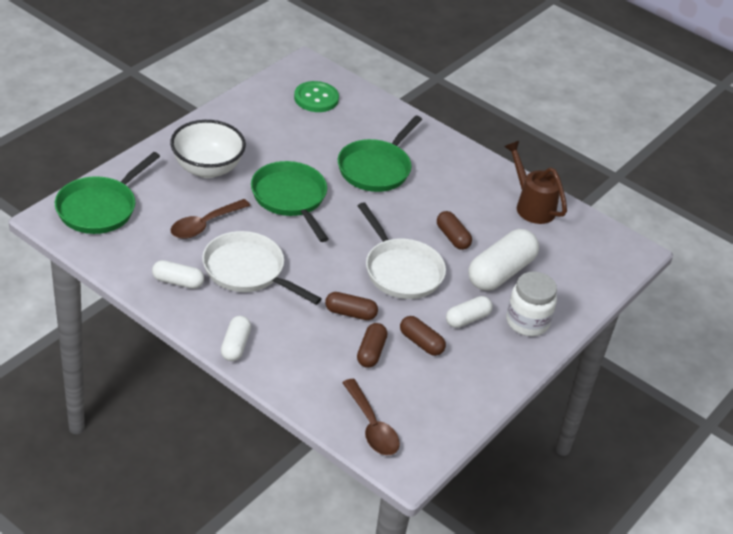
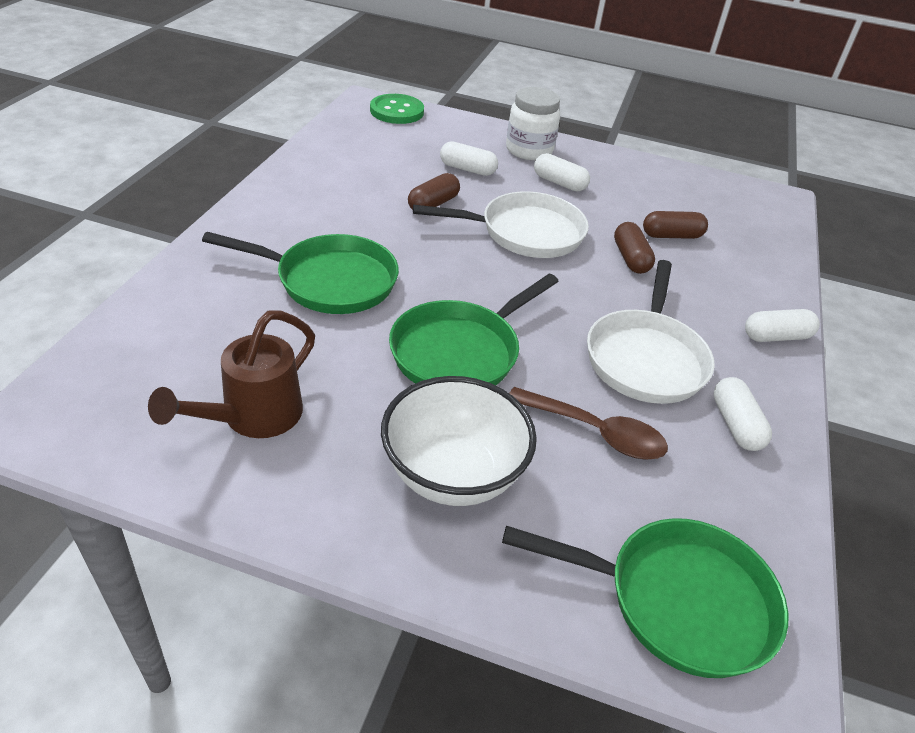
camera: 110 degrees left, 0 degrees up
(316, 98) = (155, 381): green button -> green button (397, 111)
(372, 426) = (762, 221): brown spoon -> none
(401, 270) = (525, 233): white pan -> white pan turned 45 degrees clockwise
(421, 343) = (623, 206): brown capsule -> none
(501, 272) = (467, 169): white capsule -> white capsule, size x0.56
(531, 206) = (331, 158): brown watering can -> brown watering can (253, 417)

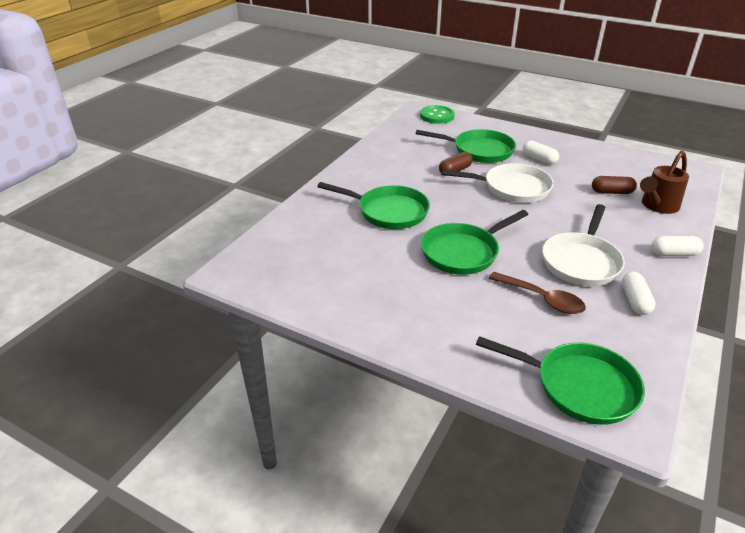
camera: 15 degrees right, 5 degrees down
(253, 417) = (341, 279): brown watering can -> brown watering can (657, 206)
(453, 474) = (452, 314): white bowl -> none
(467, 169) = (479, 150): white capsule -> green pan
(529, 150) = (521, 139): white jar -> none
(630, 258) = (581, 205): brown capsule -> none

